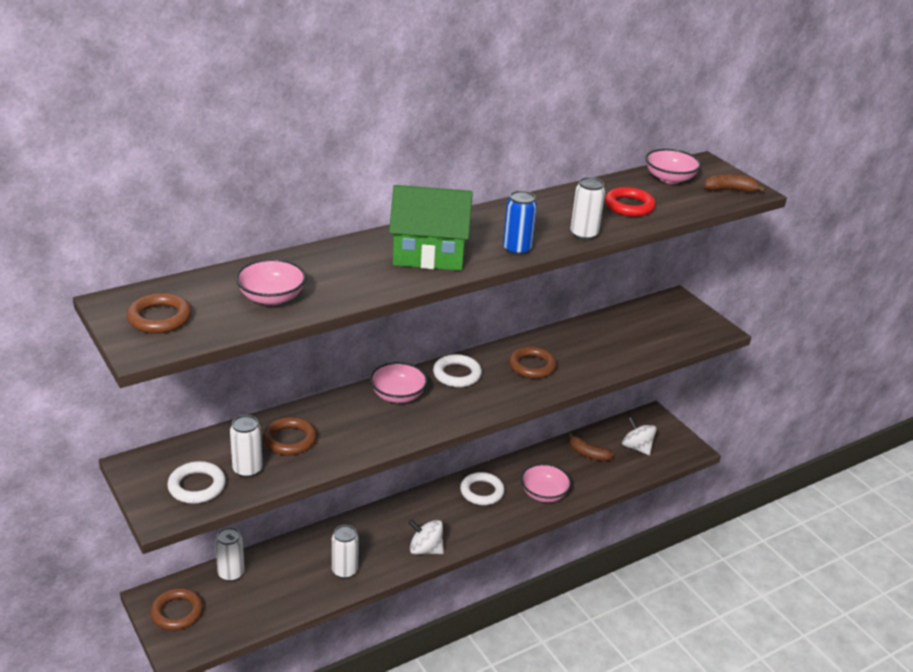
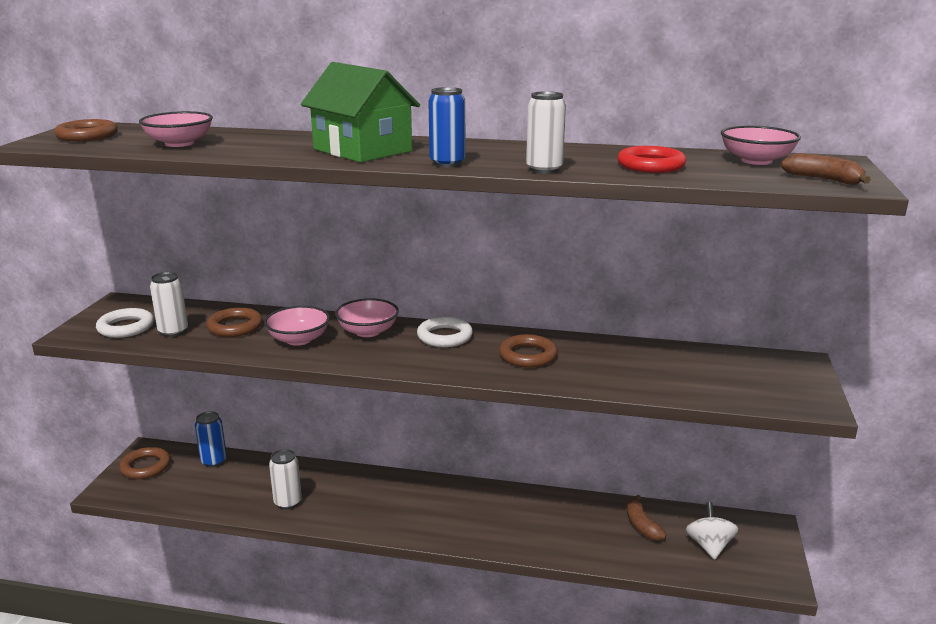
camera: 45 degrees right, 10 degrees down
(231, 573) = (214, 461): white can -> blue can
(425, 549) = (371, 522): white spinning top -> none
(482, 492) = (486, 504): white ring -> none
(544, 494) = (545, 535): pink bowl -> pink bowl (299, 339)

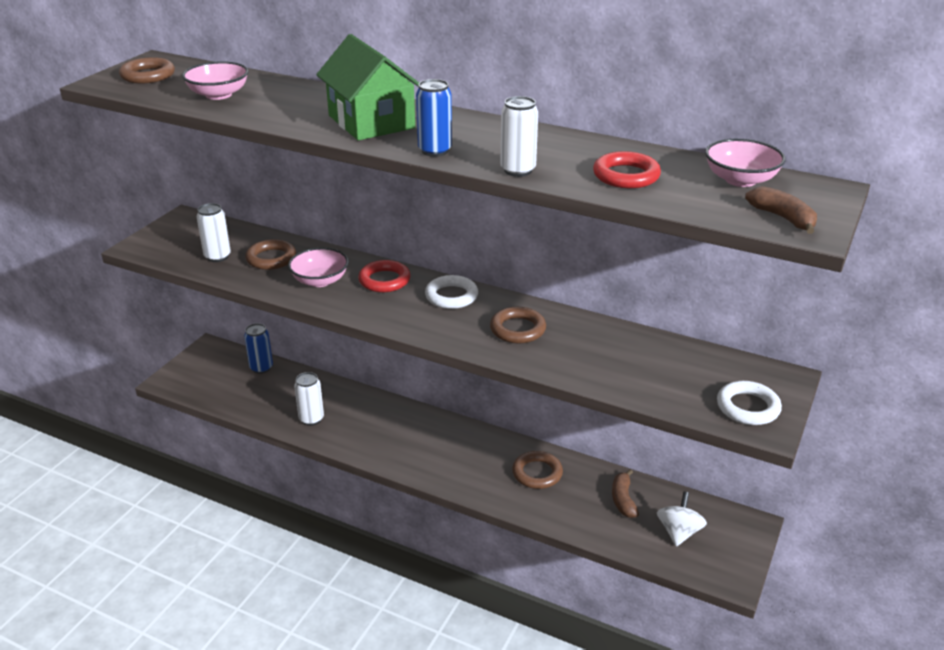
camera: 15 degrees right, 10 degrees up
(126, 327) = (180, 246): white ring -> white ring (747, 407)
(145, 467) = (203, 363): brown ring -> brown ring (537, 473)
(368, 331) = (384, 280): pink bowl -> red ring

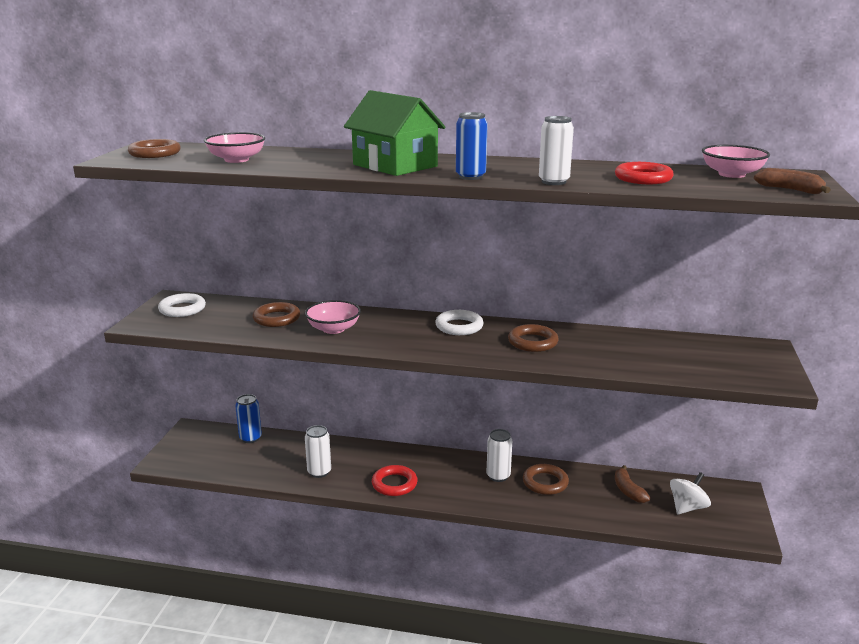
camera: 15 degrees left, 10 degrees down
(217, 256) = (224, 322): white can -> white can (498, 476)
(384, 280) = (392, 322): red ring -> red ring (394, 484)
(679, 532) = (687, 507): white spinning top -> white spinning top turned 45 degrees clockwise
(747, 407) = (756, 370): white ring -> white ring (182, 309)

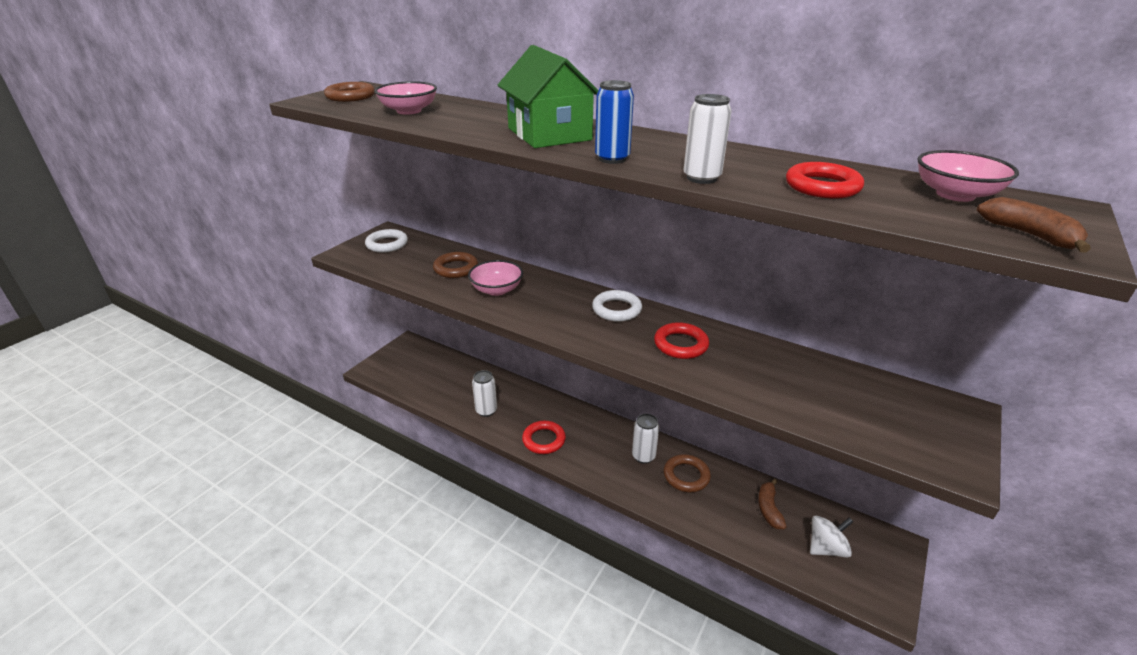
camera: 20 degrees right, 10 degrees up
(250, 438) = (449, 362): blue can -> none
(532, 342) = (680, 344): brown ring -> red ring

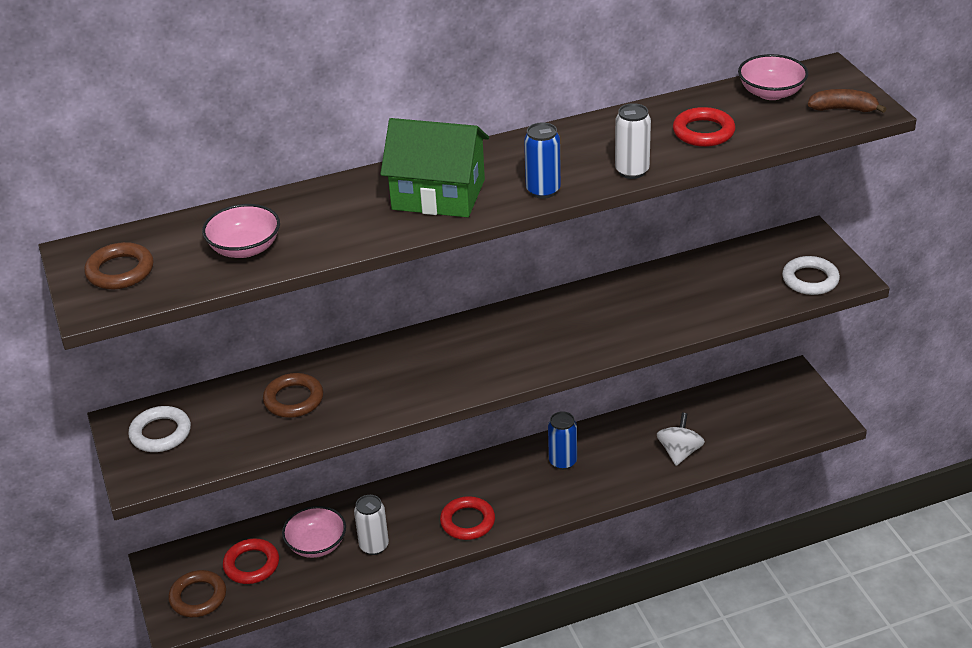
camera: 50 degrees left, 5 degrees up
(497, 290) = (376, 388): pink bowl -> pink bowl (316, 544)
(616, 309) = (504, 327): white ring -> white ring (810, 279)
(643, 456) = (562, 462): white can -> blue can
(680, 344) = (597, 319): red ring -> red ring (251, 565)
(686, 476) = (613, 448): brown ring -> brown ring (198, 597)
(769, 509) = (696, 421): brown banana -> none
(826, 548) = (760, 415): white spinning top -> white spinning top (679, 452)

